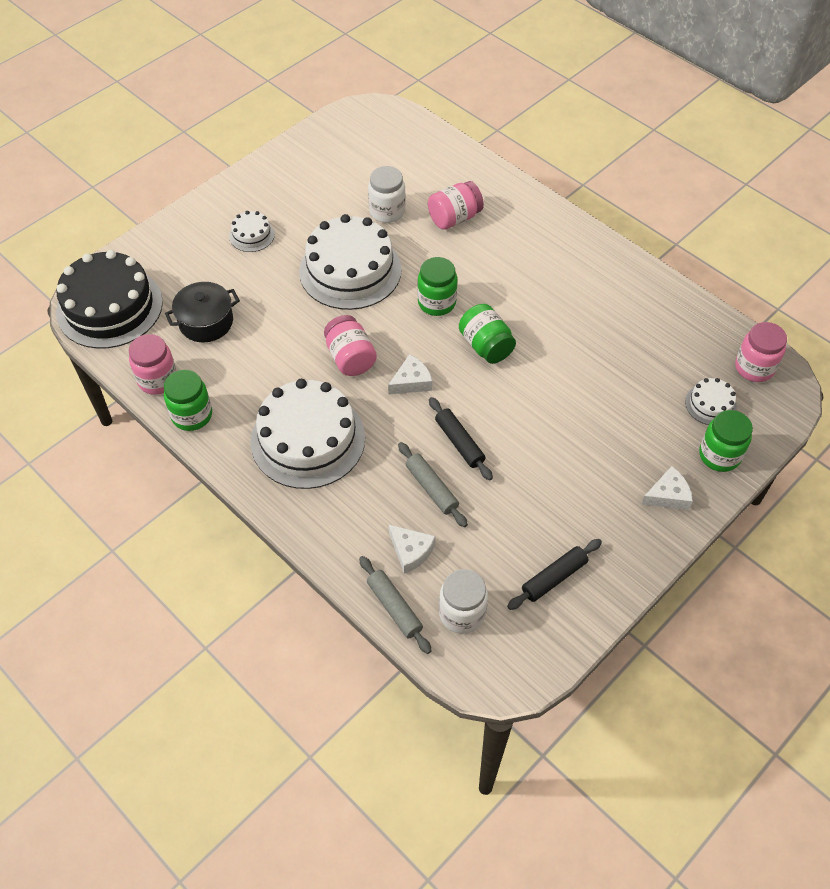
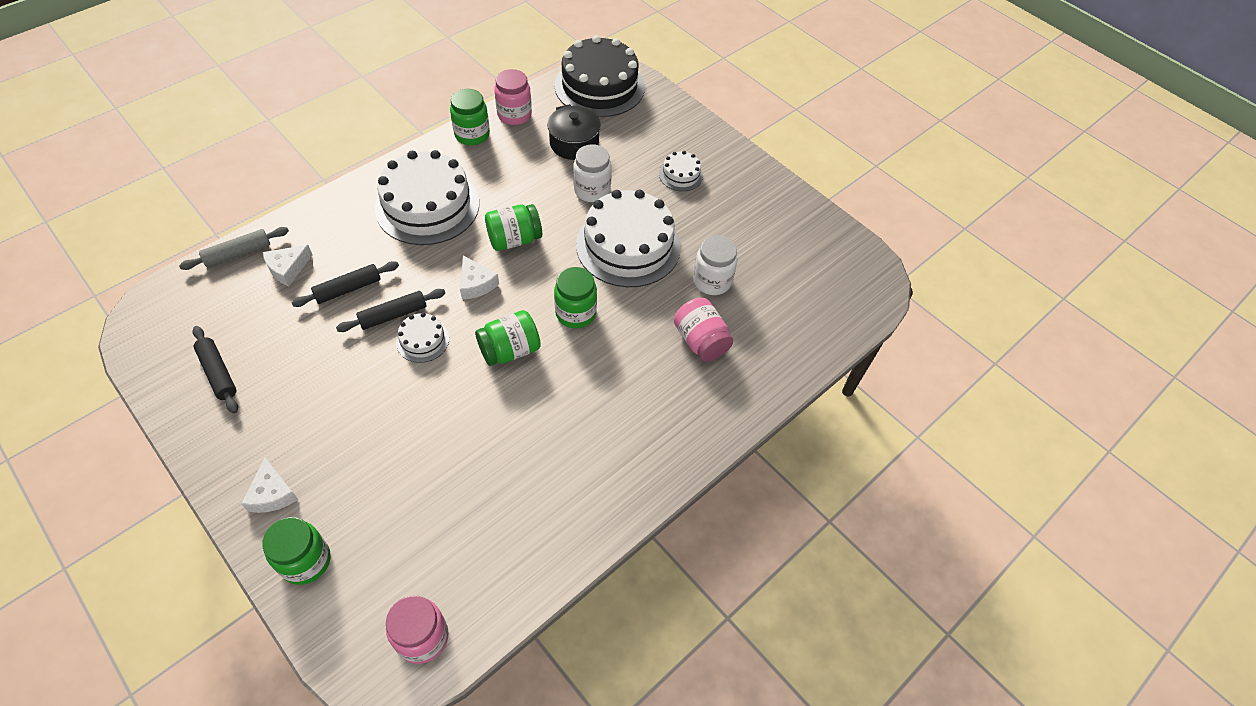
camera: 90 degrees right, 0 degrees up
(350, 358) = (514, 239): pink jar -> green jar
(431, 488) = (348, 289): grey rolling pin -> black rolling pin
(462, 613) = (212, 299): white jar -> white jar (592, 190)
(710, 404) = (379, 568): white cake -> white cake (422, 340)

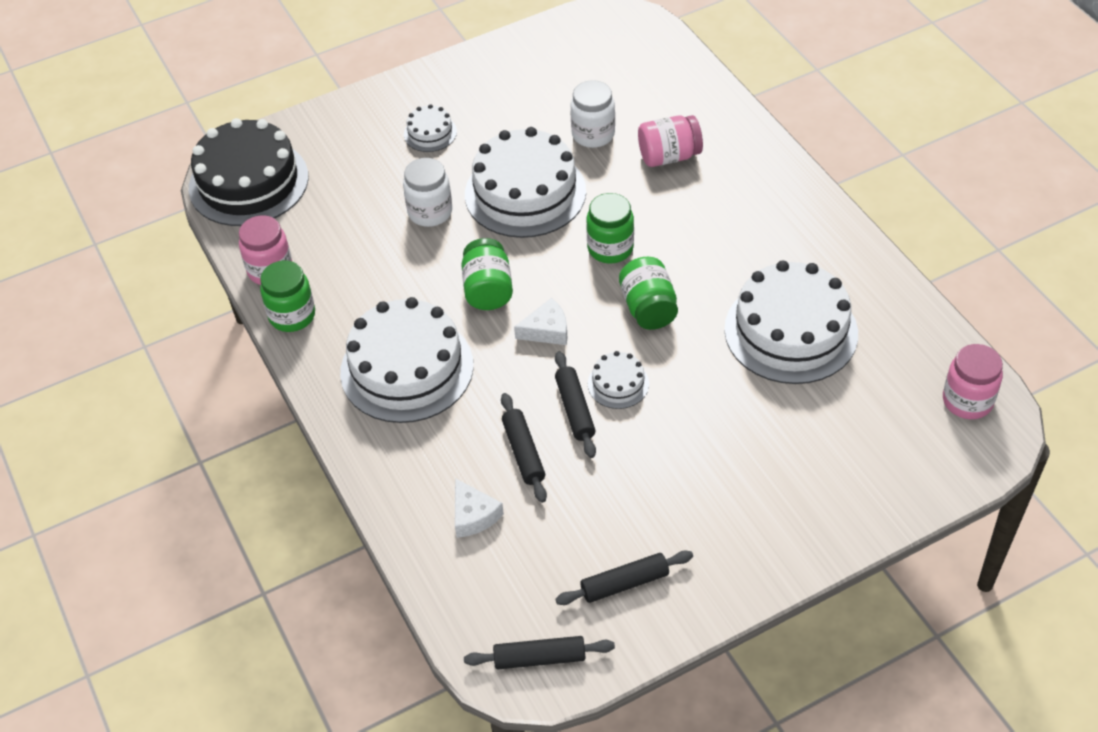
camera: 70 degrees left, 5 degrees down
(155, 329) = (539, 658): none -> black rolling pin
(238, 253) = (431, 571): grey rolling pin -> none
(272, 493) = (798, 524): white cheese -> none
(306, 561) = (880, 493): green jar -> none
(497, 465) = (791, 331): none -> white cake
(574, 143) = (344, 219): black pot -> none

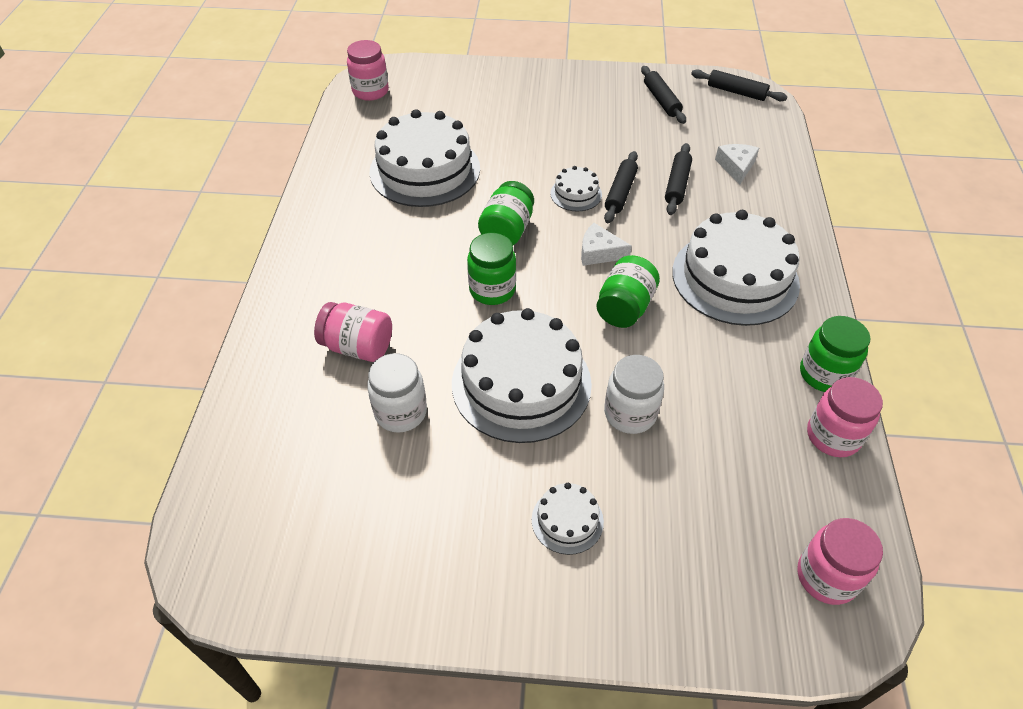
camera: 150 degrees left, 0 degrees up
(248, 182) = (826, 577): black cake -> pink jar
(624, 583) = (661, 100): black rolling pin -> black rolling pin turned 60 degrees clockwise

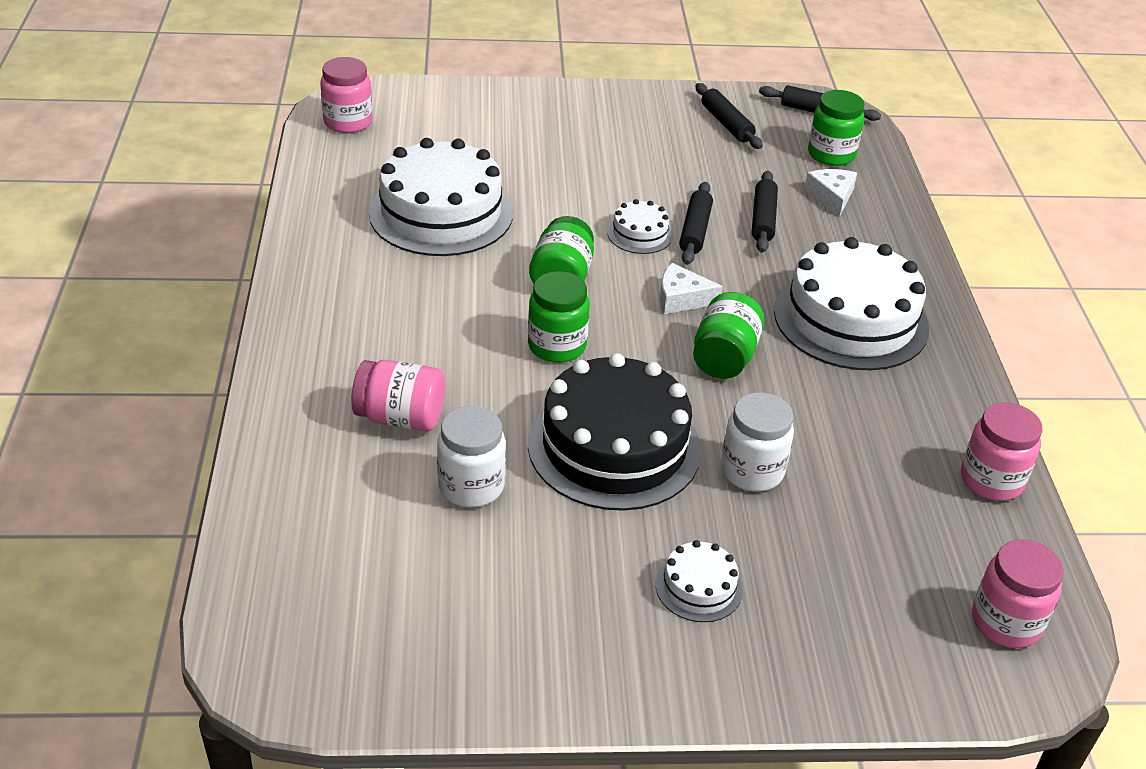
camera: 10 degrees left, 10 degrees down
(521, 383) = (614, 446): white cake -> black cake
(824, 374) = (971, 417): green jar -> green jar (831, 154)

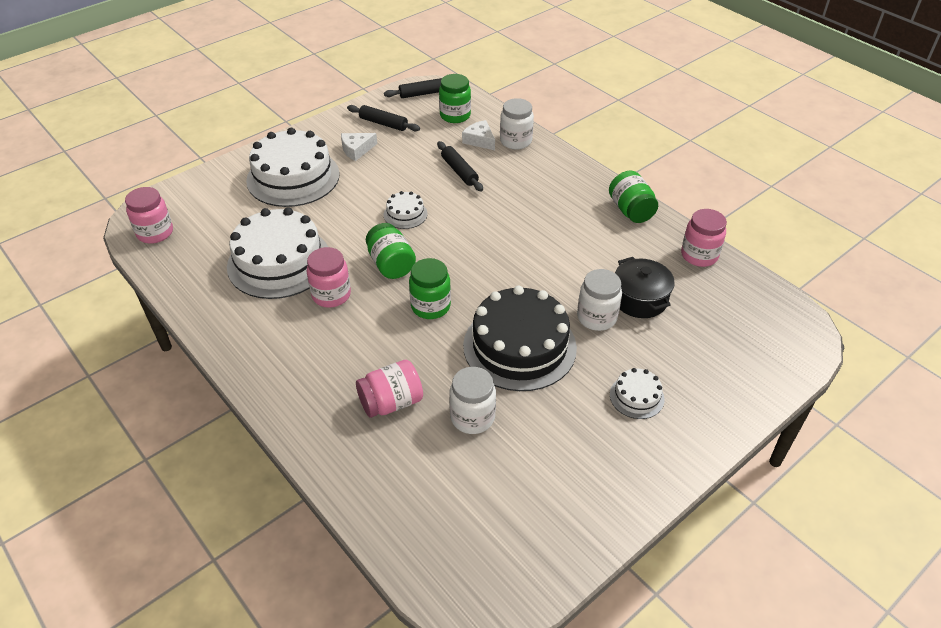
camera: 35 degrees left, 5 degrees up
(681, 298) = (465, 240): white cheese -> white cheese (356, 150)
(695, 231) = (432, 196): black rolling pin -> none
(724, 358) = (521, 262): green jar -> green jar (631, 210)
(837, 483) = (640, 299): none -> black pot
(850, 319) = (557, 205): white cake -> white cake (293, 177)
(881, 219) = (515, 141): none -> white jar
(1006, 622) = (773, 324): pink jar -> pink jar (331, 295)

